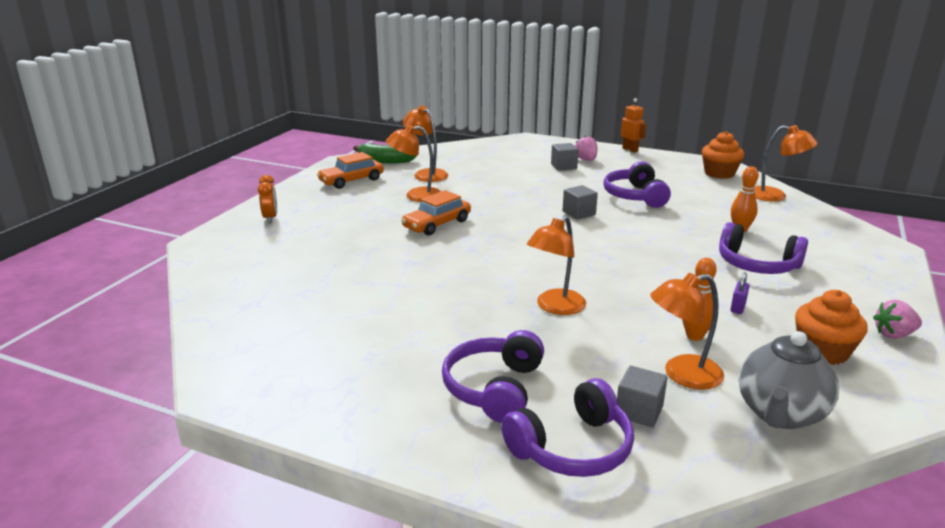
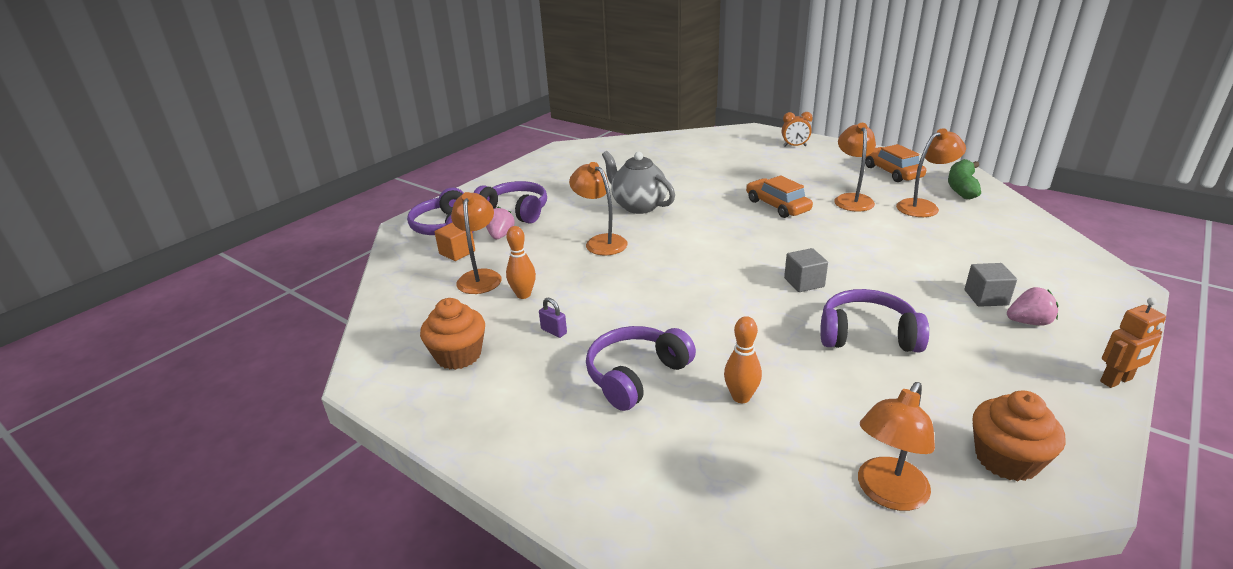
camera: 105 degrees right, 5 degrees up
(639, 411) = (457, 252): grey cube -> orange cube
(780, 414) = (410, 304): grey teapot -> grey teapot (638, 206)
(894, 334) = (450, 417): pink strawberry -> pink strawberry (500, 236)

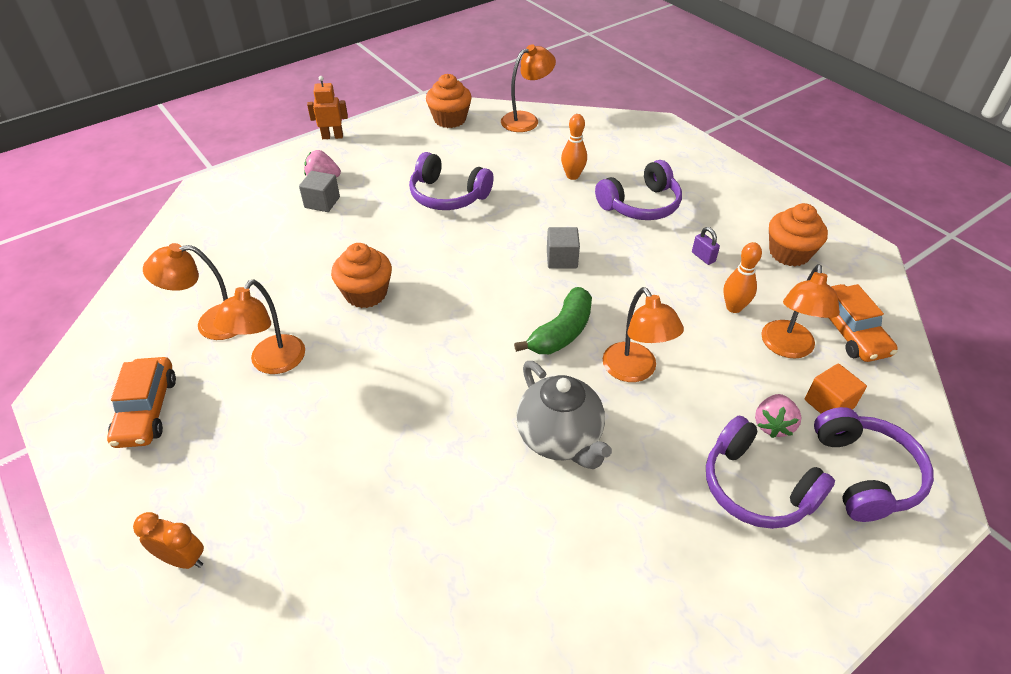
camera: 165 degrees left, 15 degrees up
(777, 206) = (374, 378): orange car -> orange car (849, 331)
(804, 282) = (450, 253): grey cube -> grey cube (561, 259)
(840, 242) = (366, 293): none -> orange cupcake
(962, 187) = (119, 345): green banana -> green banana (561, 332)

